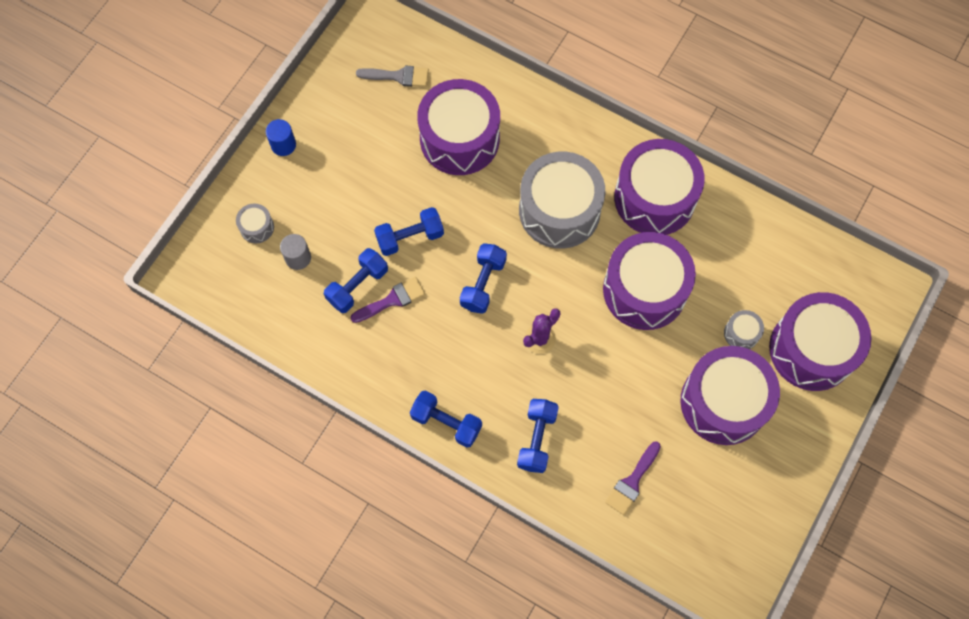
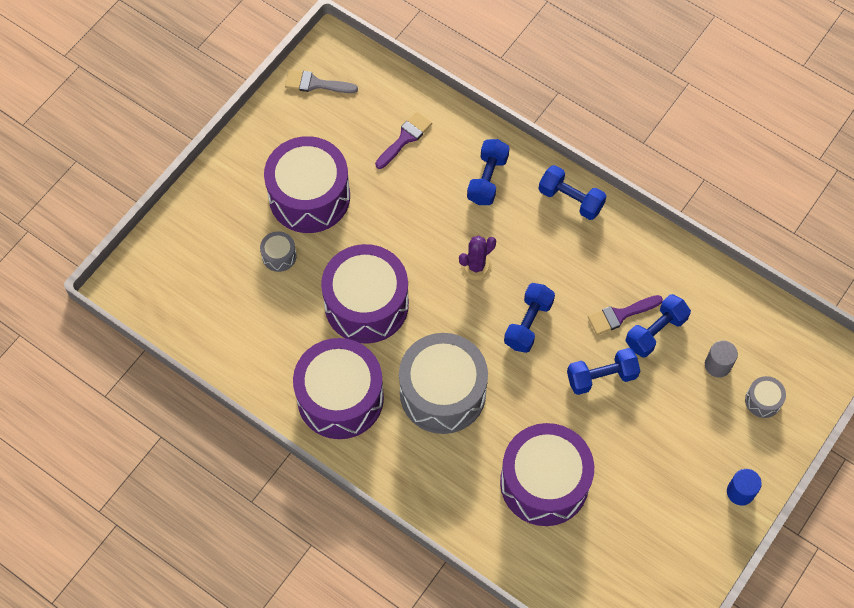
camera: 175 degrees left, 5 degrees down
(398, 76) = (611, 566): grey brush -> grey brush (315, 84)
(811, 349) = (215, 236): purple drum -> none

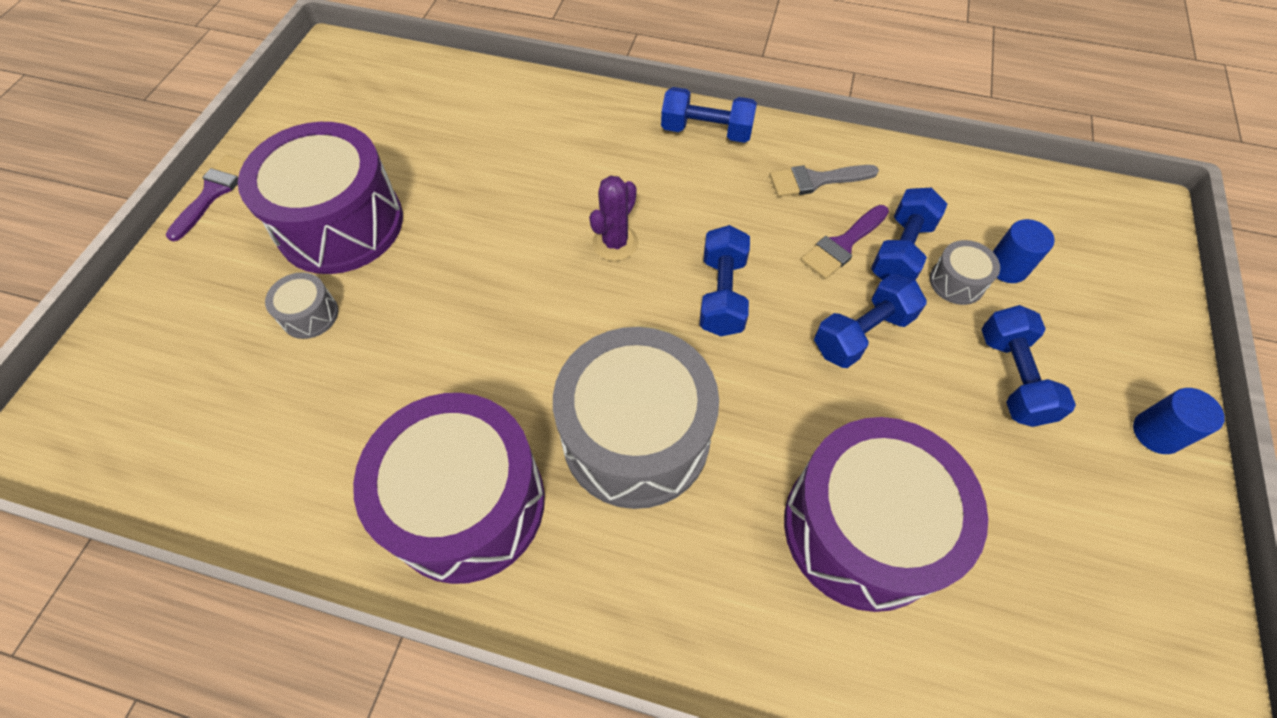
camera: 20 degrees left, 5 degrees down
(315, 84) = (319, 95): grey brush -> grey brush (815, 180)
(366, 304) = (468, 342): purple drum -> none
(405, 138) = (460, 122): purple brush -> purple brush (214, 192)
(487, 179) = (588, 138): blue dumbbell -> blue dumbbell (1012, 377)
(717, 365) = (1007, 267): grey cylinder -> blue cylinder
(763, 401) = (1095, 293): grey drum -> grey drum (957, 282)

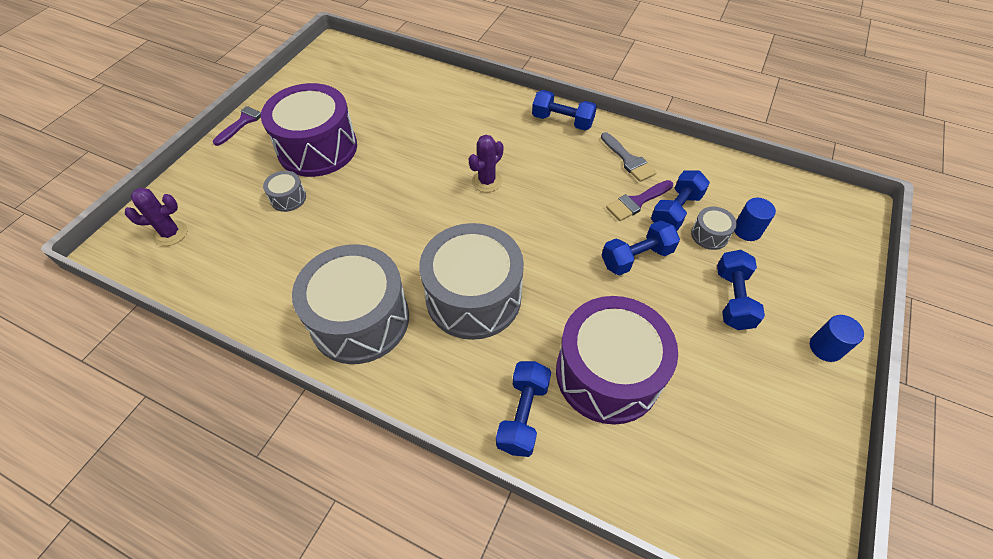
camera: 10 degrees right, 5 degrees down
(125, 404) = (171, 233): none -> purple cactus
(467, 503) = (360, 319): purple drum -> grey drum
(722, 294) = (549, 221): blue dumbbell -> blue dumbbell (523, 415)
(815, 180) = (628, 160): grey brush -> grey brush turned 120 degrees counterclockwise

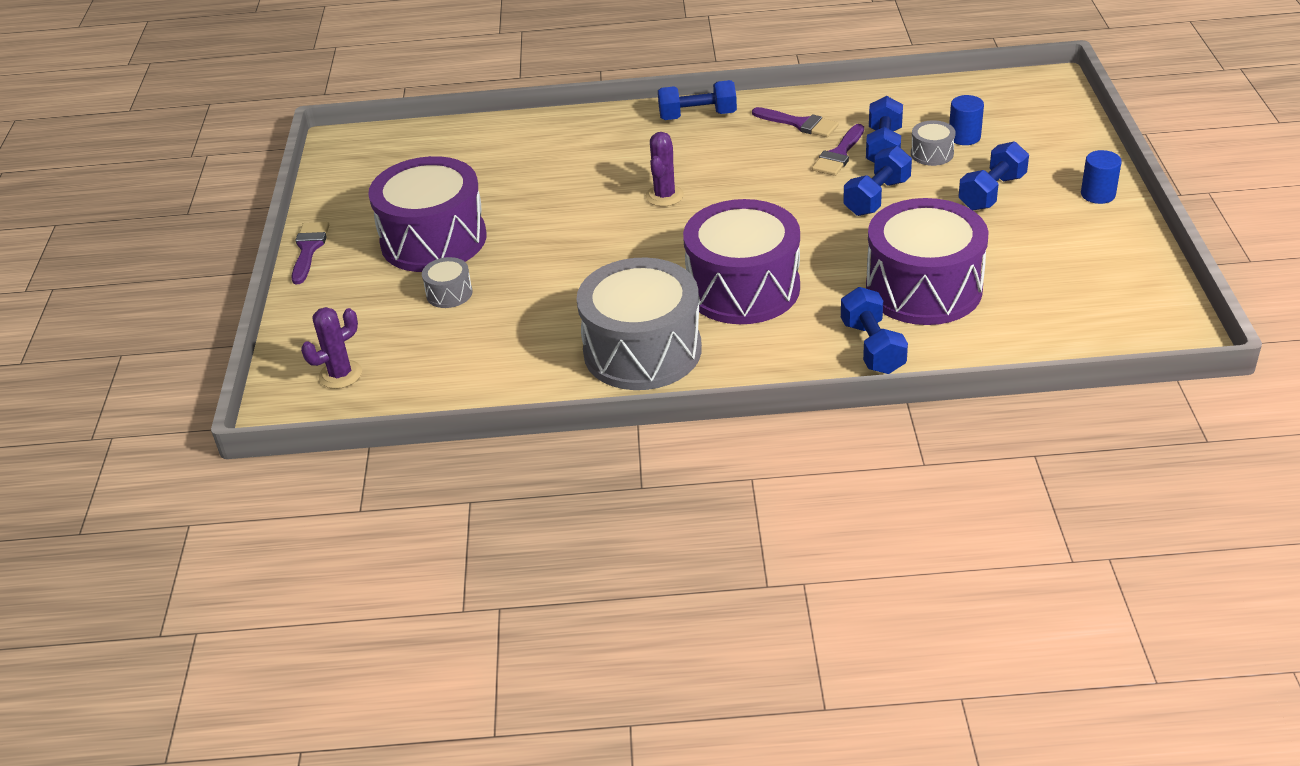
camera: 25 degrees left, 15 degrees down
(473, 297) = (743, 288): grey drum -> purple drum
(628, 160) = (800, 124): grey brush -> purple brush
(733, 299) = (992, 192): blue dumbbell -> blue dumbbell turned 60 degrees clockwise

